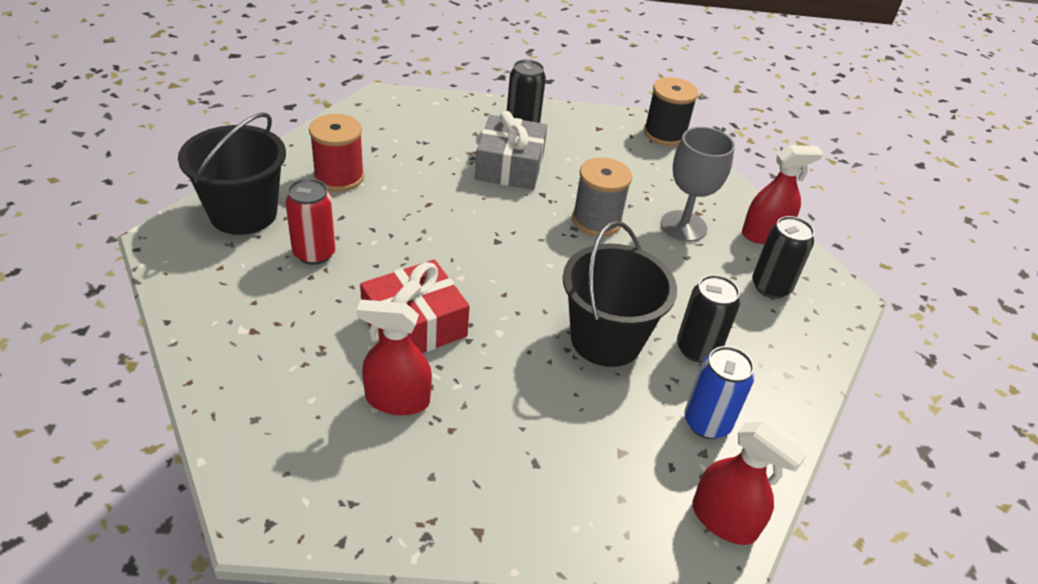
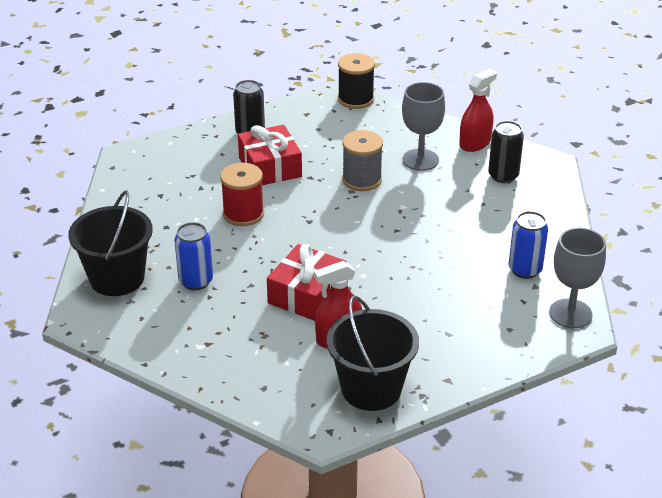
camera: 25 degrees left, 5 degrees down
(314, 253) = (196, 281): red can -> blue can
(339, 177) = (157, 225): red spool -> red spool (243, 214)
(510, 166) = (270, 167): grey gift -> red gift
(606, 339) = (431, 250): black bucket -> black bucket (371, 389)
(697, 349) = (488, 232): black can -> none
(724, 520) = (570, 314): red spray bottle -> grey goblet

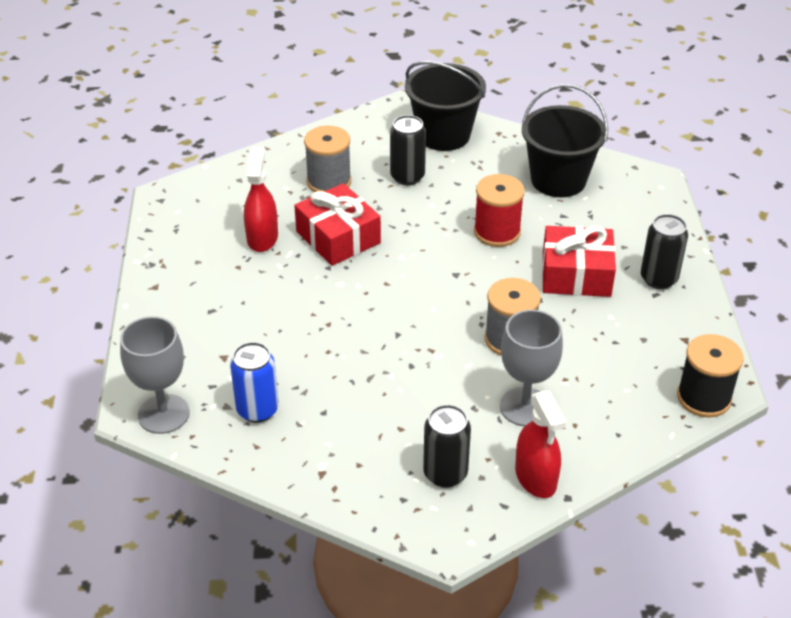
camera: 115 degrees right, 5 degrees up
(196, 281) = (407, 177): blue can -> black can
(231, 326) = (329, 181): none -> grey spool
(371, 389) = (185, 237): black bucket -> black bucket (558, 180)

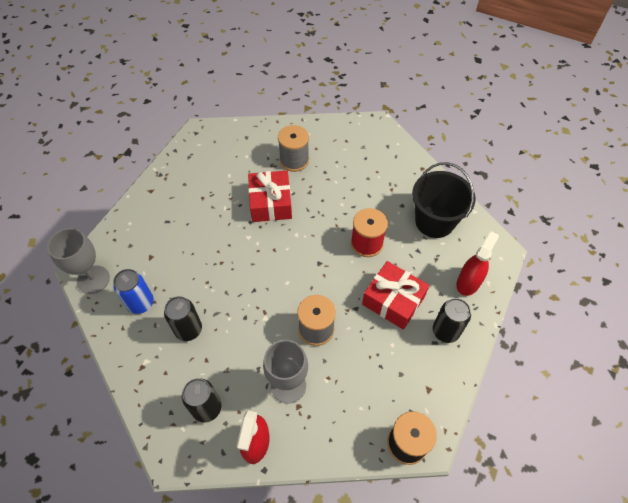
camera: 30 degrees right, 15 degrees up
(262, 238) = (229, 184): red spray bottle -> red spray bottle (468, 282)
(407, 177) = (342, 177): black can -> black can (188, 329)
(443, 135) = (386, 155): black bucket -> none

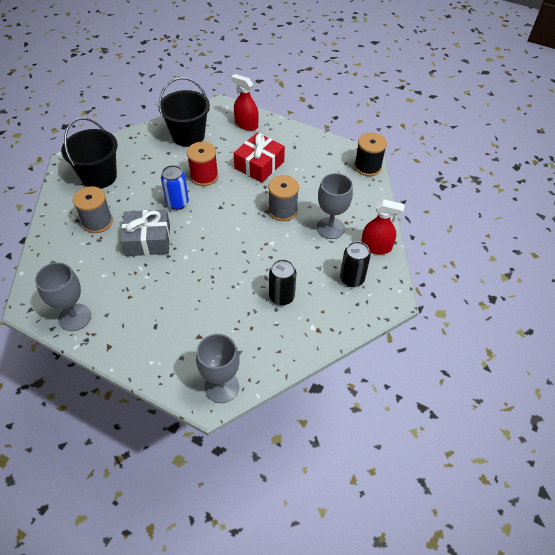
camera: 90 degrees left, 5 degrees down
(141, 303) = (252, 338): blue can -> blue can (177, 203)
(184, 163) = (75, 317): none -> grey goblet
(271, 203) = (148, 240): red gift -> grey gift
(357, 151) = (99, 176): none -> black bucket
(445, 331) = (286, 140): black can -> none

